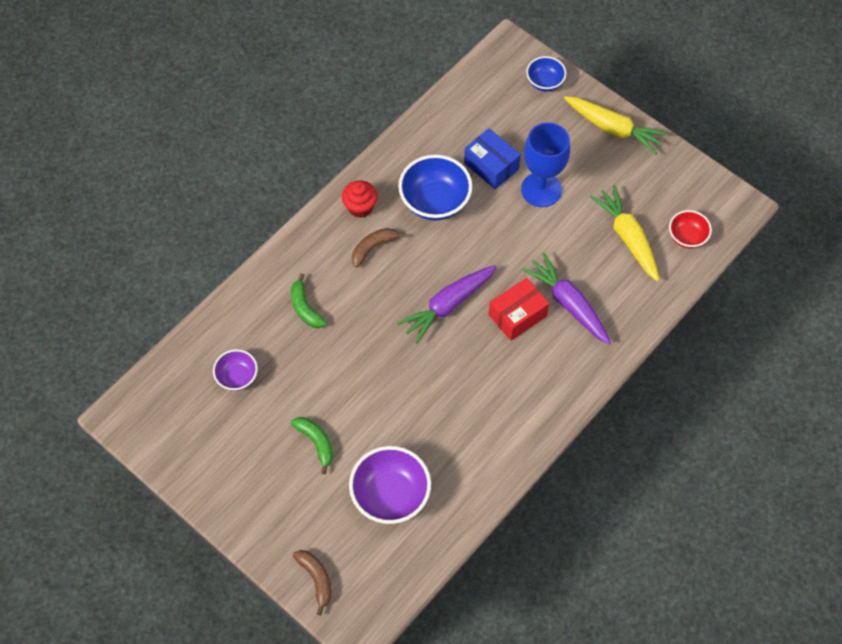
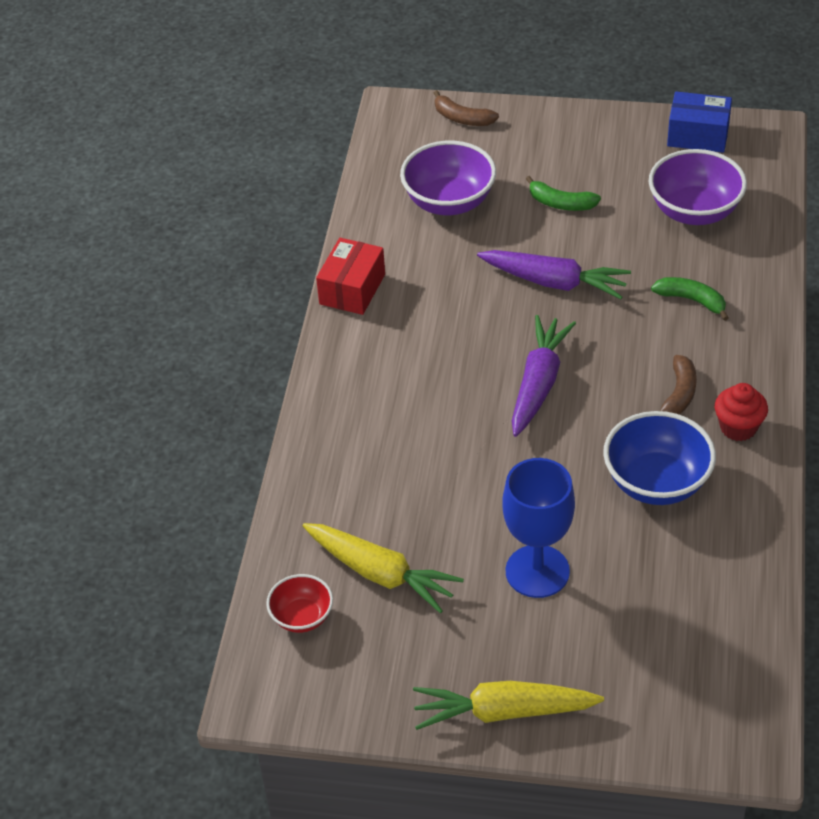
camera: 150 degrees right, 15 degrees down
(237, 377) = (694, 211): purple bowl -> purple bowl, size x1.74
(491, 166) = (626, 564): blue box -> blue box (698, 135)
(517, 315) = (450, 415): red box -> red box (352, 289)
(545, 82) = (654, 726): blue bowl -> none
(568, 303) = (400, 458): purple carrot -> purple carrot (554, 282)

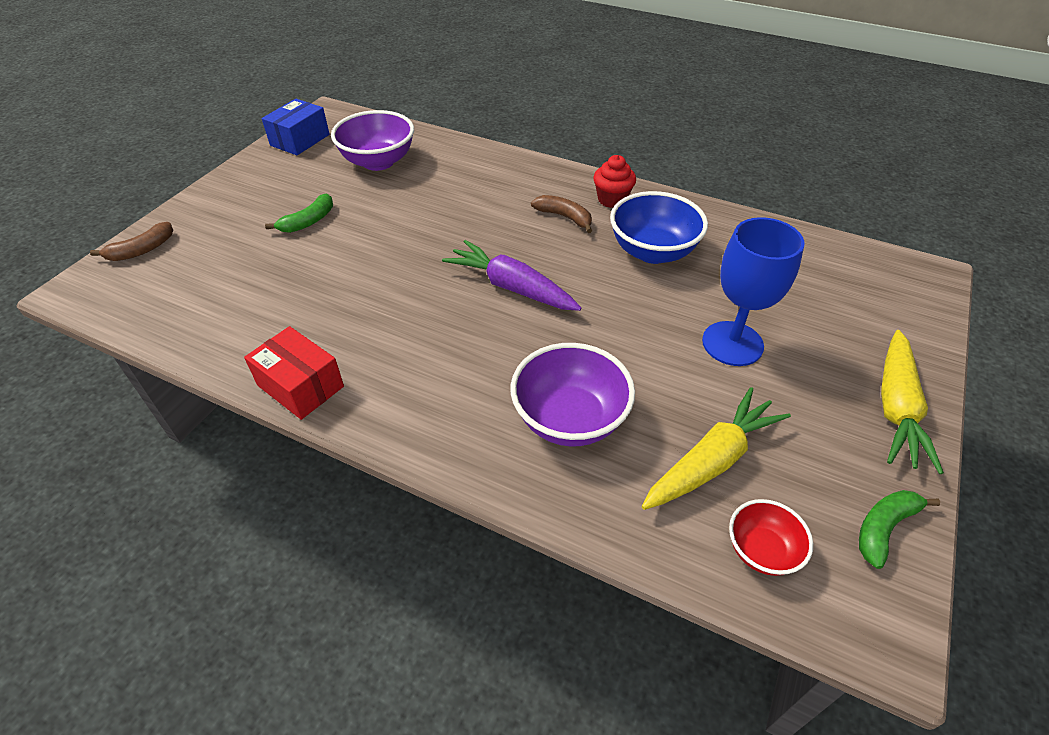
camera: 75 degrees left, 0 degrees up
(449, 202) = (242, 285): purple bowl -> purple bowl (569, 419)
(554, 282) = (398, 248): purple carrot -> none
(692, 300) = (470, 186): green banana -> green banana (884, 528)

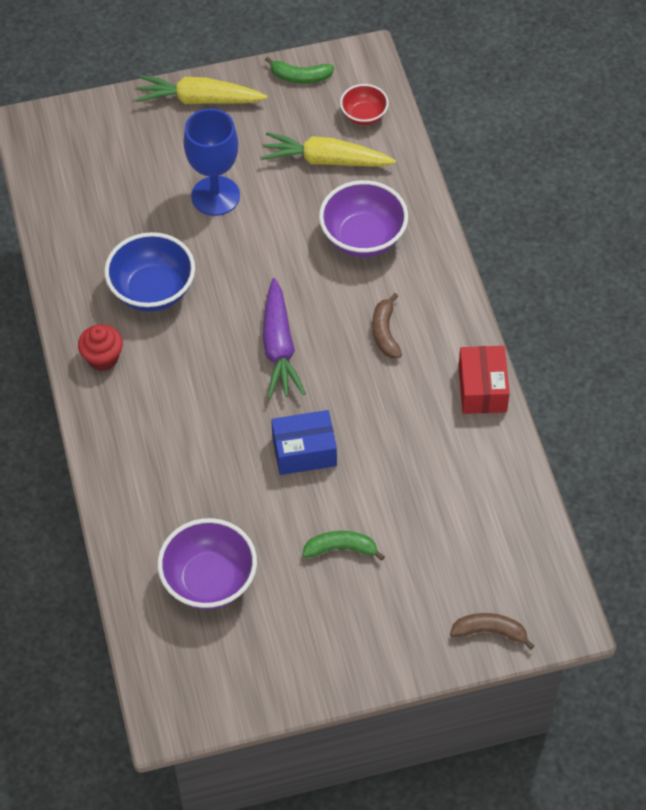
camera: 130 degrees left, 10 degrees up
(300, 140) = (238, 688): blue box -> blue box (304, 451)
(565, 217) = (160, 374): brown banana -> brown banana (385, 332)
(896, 408) = (199, 100): yellow carrot -> yellow carrot turned 150 degrees counterclockwise

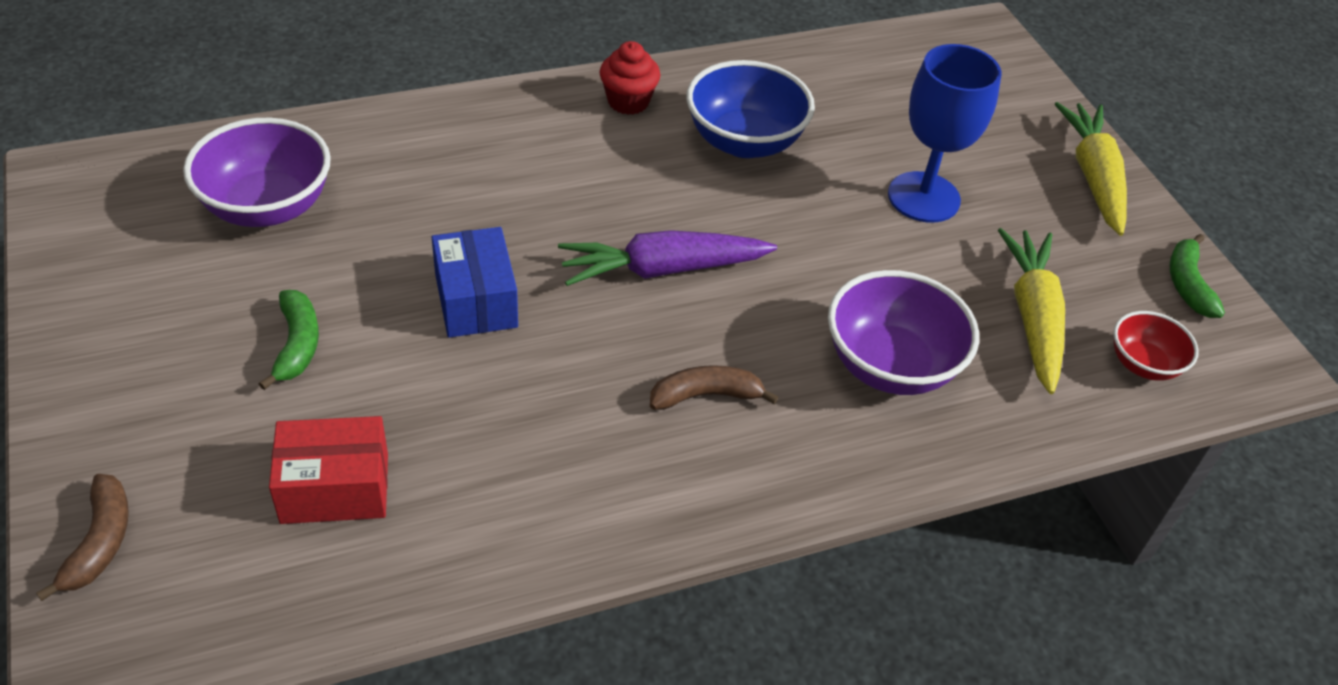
camera: 80 degrees right, 10 degrees down
(482, 389) = (600, 533): red box -> red box (335, 488)

